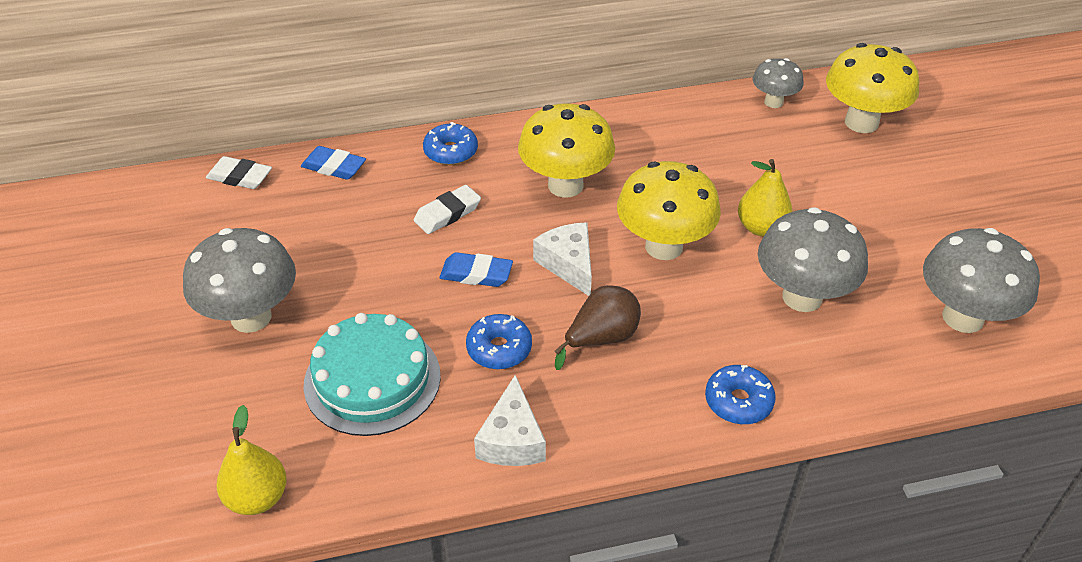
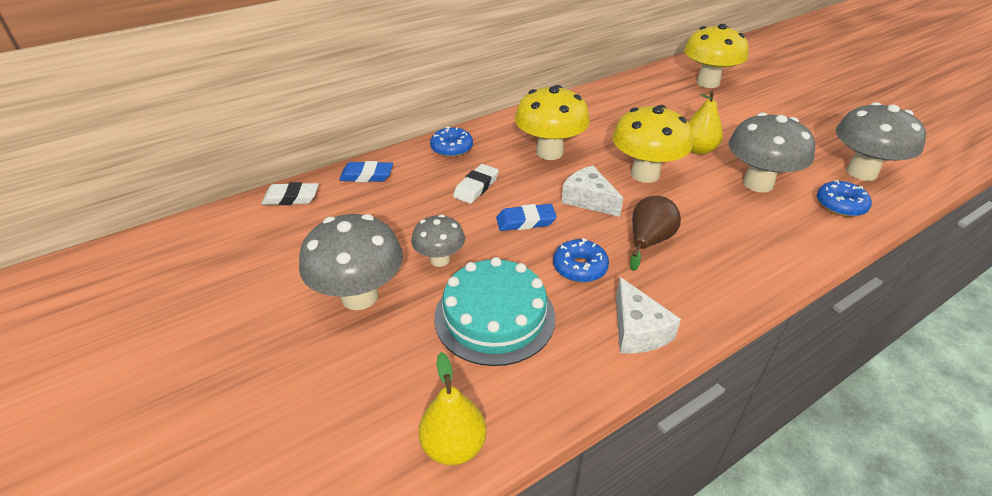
camera: 20 degrees left, 5 degrees down
(738, 401) = (774, 258): blue donut -> blue donut (840, 205)
(773, 102) = (647, 81): grey mushroom -> grey mushroom (440, 260)

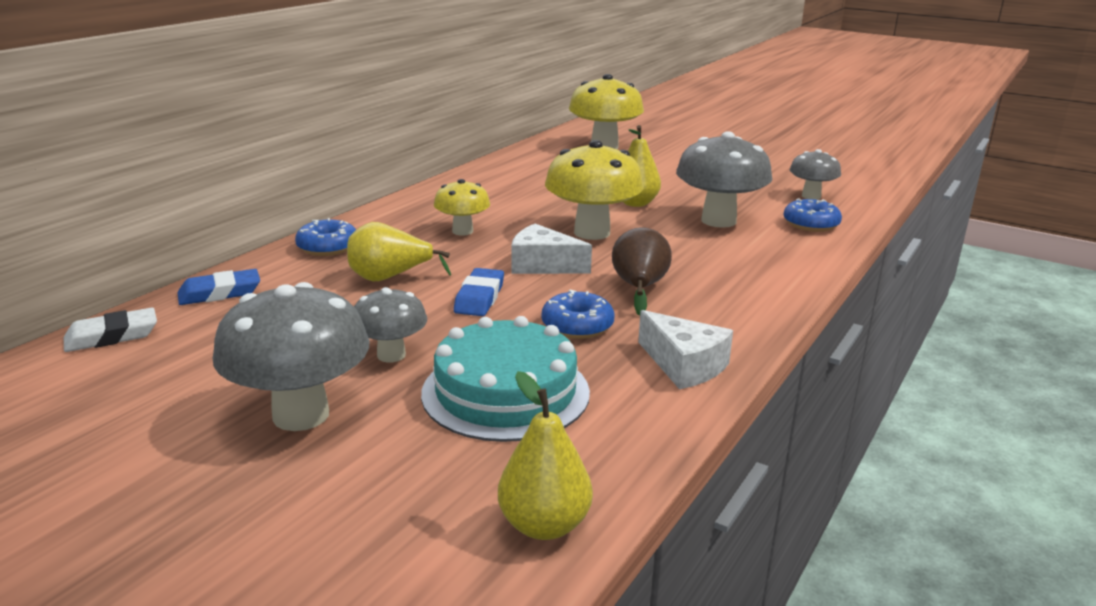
camera: 25 degrees left, 15 degrees down
(476, 187) = (389, 278): white eraser -> yellow pear
(525, 221) = (479, 298): blue eraser -> blue eraser turned 45 degrees counterclockwise
(549, 152) = (462, 231): yellow mushroom -> yellow mushroom, size x0.58
(861, 172) = (811, 196): grey mushroom -> grey mushroom, size x0.58

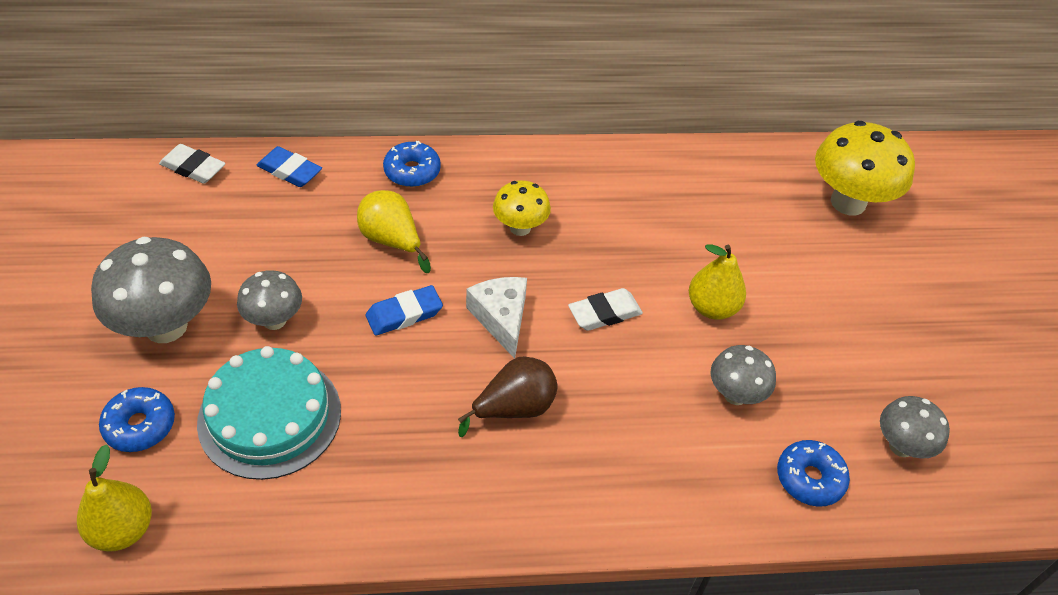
camera: 50 degrees right, 25 degrees up
(577, 326) = (406, 403): blue donut -> blue donut (140, 425)
(592, 232) = (604, 313): yellow mushroom -> white eraser
(684, 365) = (394, 508): white cheese -> none
(718, 221) = (735, 395): grey mushroom -> grey mushroom, size x0.58

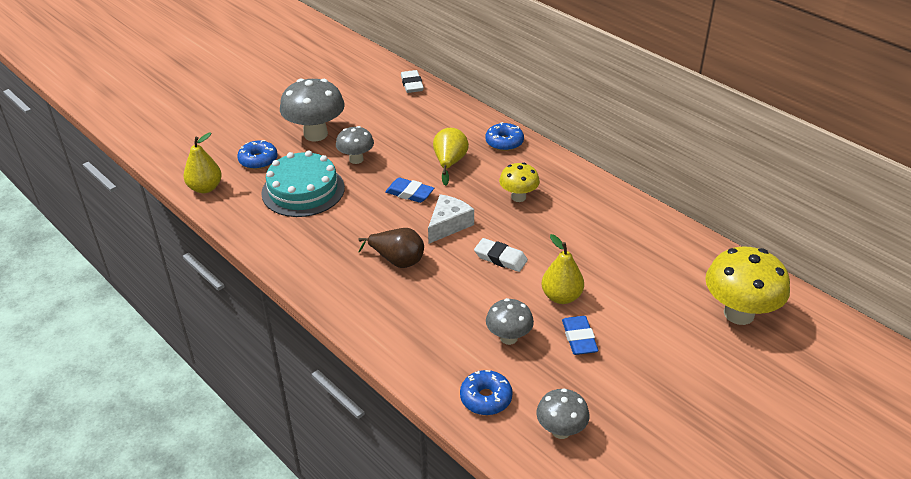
camera: 55 degrees right, 10 degrees down
(290, 171) = (449, 109): blue eraser -> blue eraser (579, 338)

